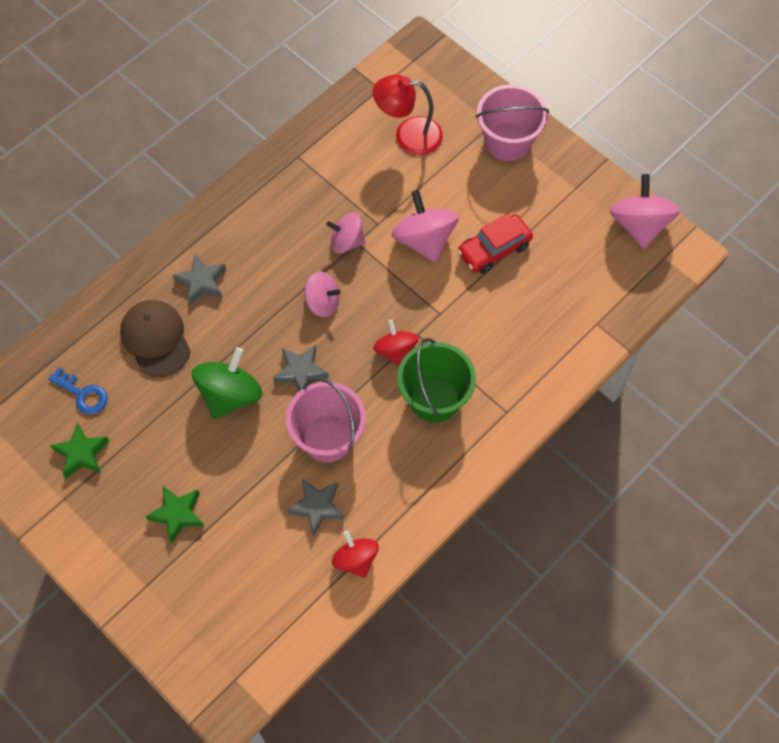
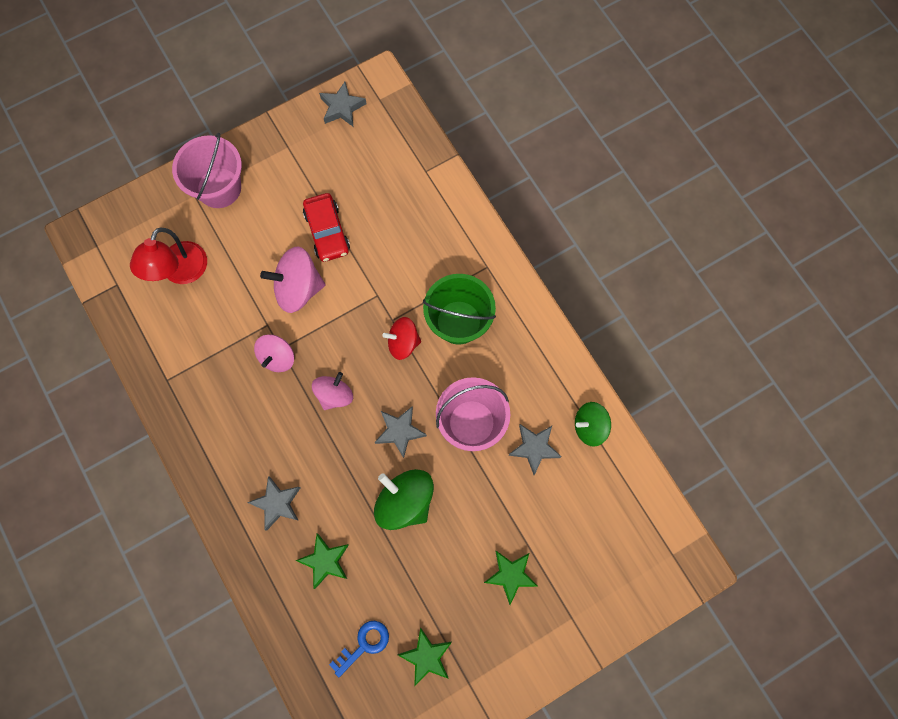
camera: 75 degrees left, 10 degrees up
(155, 339) = (325, 561): brown cap -> green star
(355, 560) = (589, 427): red spinning top -> green spinning top
(639, 225) = (342, 108): pink spinning top -> grey star

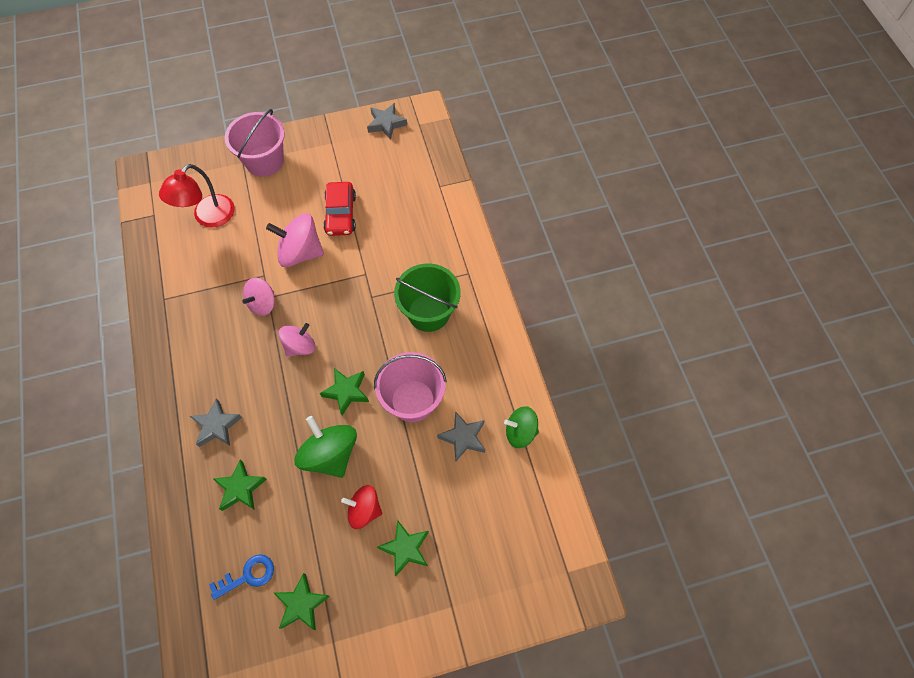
camera: 15 degrees right, 10 degrees down
(400, 431) = (346, 392): grey star -> green star
(403, 343) = (374, 318): red spinning top -> red spinning top (364, 510)

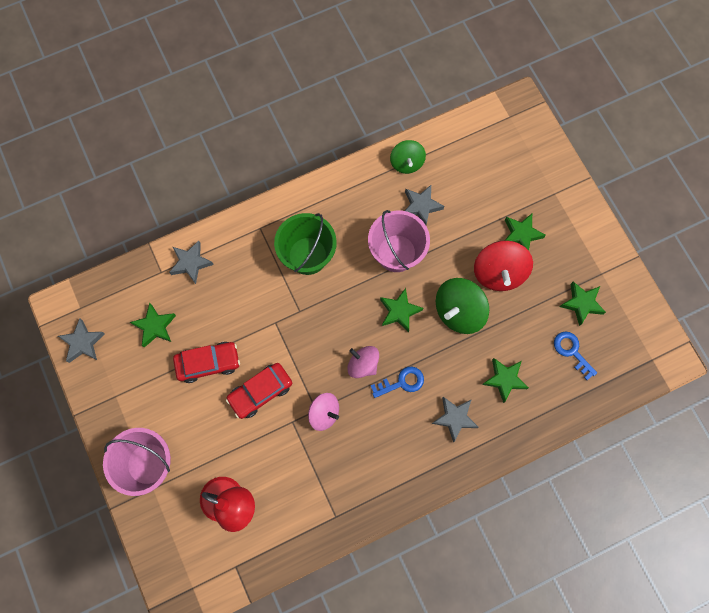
camera: 100 degrees left, 10 degrees up
(270, 380) = (402, 382): none -> blue key
(300, 252) = (260, 392): pink spinning top -> red car
(364, 510) = (499, 273): red spinning top -> red spinning top, size x1.55
(387, 177) = (155, 326): none -> green star
(443, 210) = (191, 263): none -> grey star

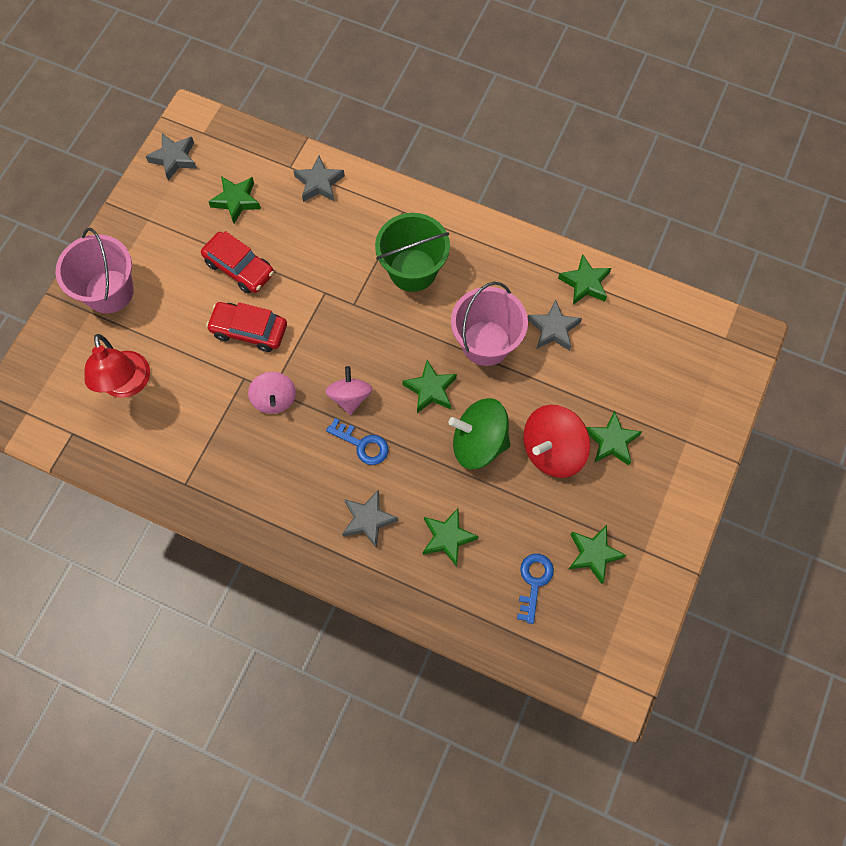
camera: 50 degrees right, 5 degrees down
(407, 163) = (585, 283): green spinning top -> green star

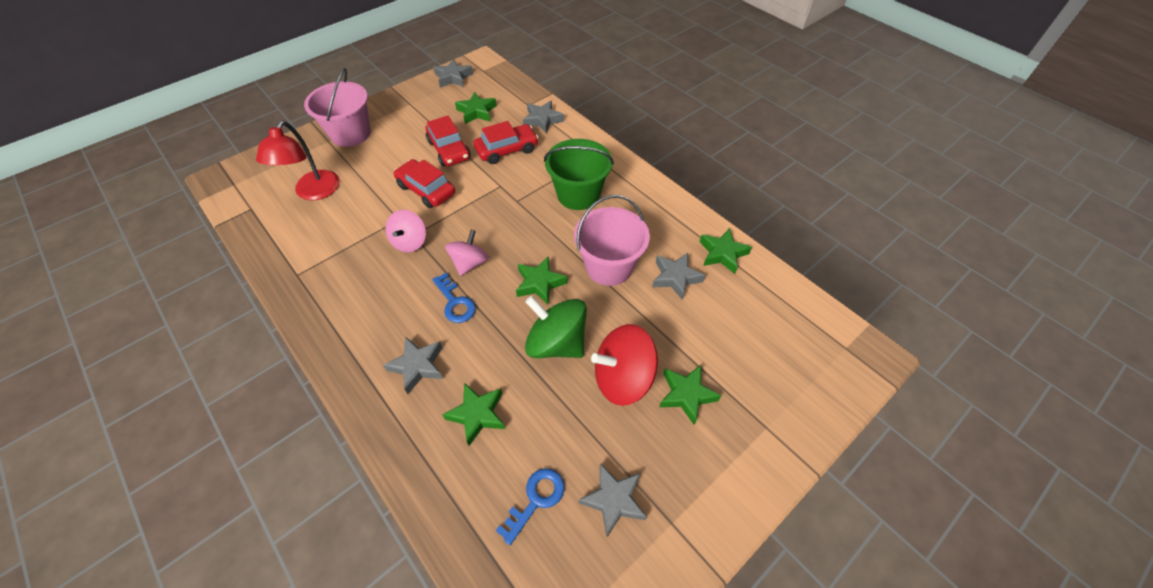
camera: 25 degrees right, 15 degrees down
(304, 242) = (507, 150): none -> red car
(593, 554) = (613, 500): green star -> grey star

